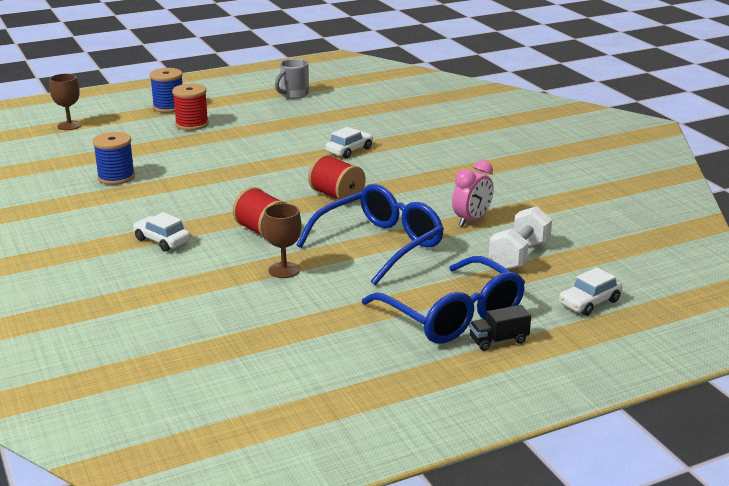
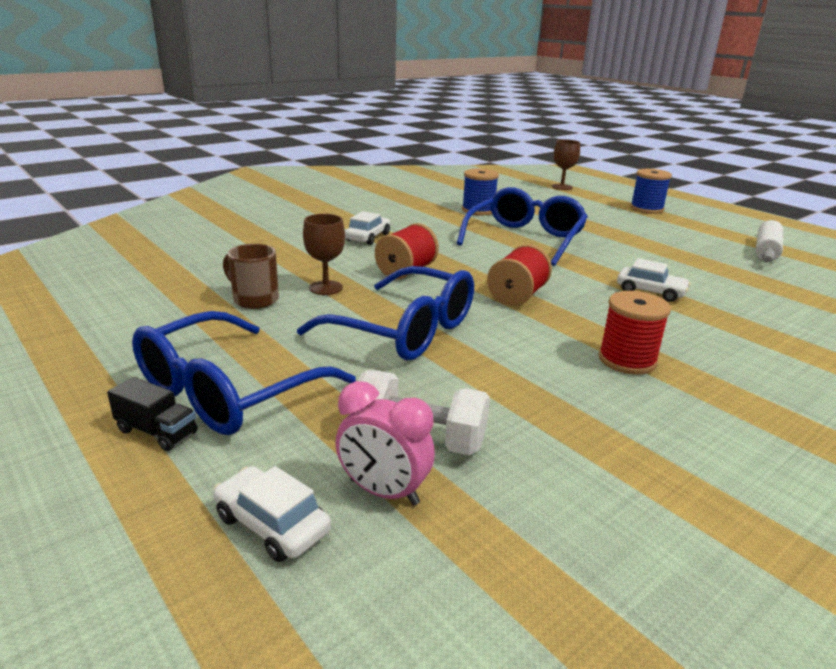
camera: 75 degrees right, 0 degrees up
(192, 124) = (620, 220): red spool -> red spool (627, 360)
(214, 171) = (525, 239): none -> blue glasses
(294, 94) = (766, 251): grey mug -> white rolling pin
(295, 304) = (254, 299): none -> brown mug
(471, 220) = (514, 389): pink clock -> pink clock (384, 492)
(498, 340) = (157, 432): black truck -> black truck turned 150 degrees clockwise

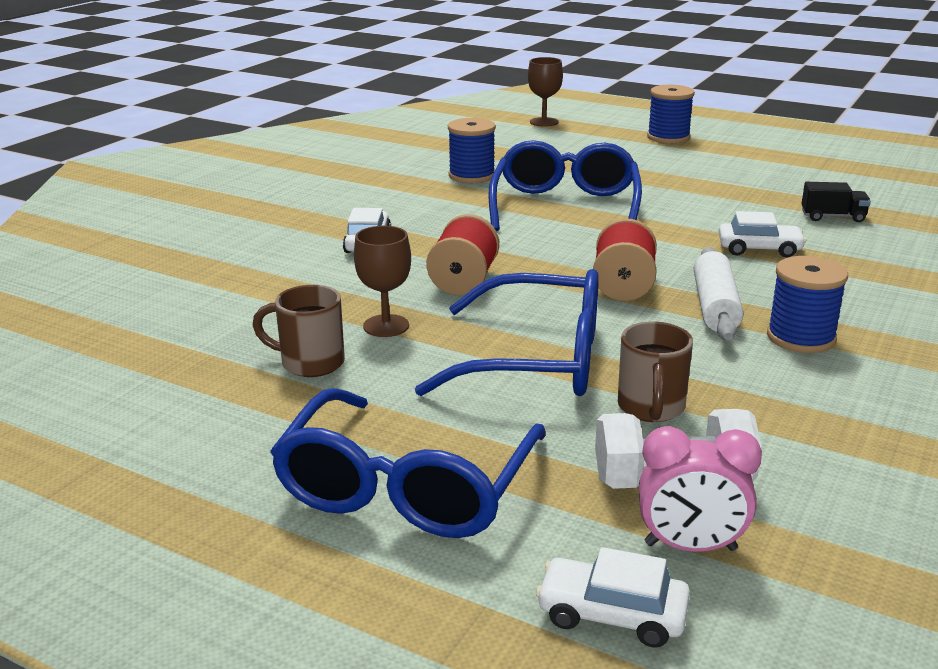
camera: 20 degrees left, 0 degrees up
(157, 432) = (374, 558): black truck -> black truck (833, 217)
(455, 382) = (651, 408): none -> brown mug
(627, 360) = (801, 337): red spool -> blue spool
(766, 251) = (835, 171): white rolling pin -> white rolling pin (715, 307)

